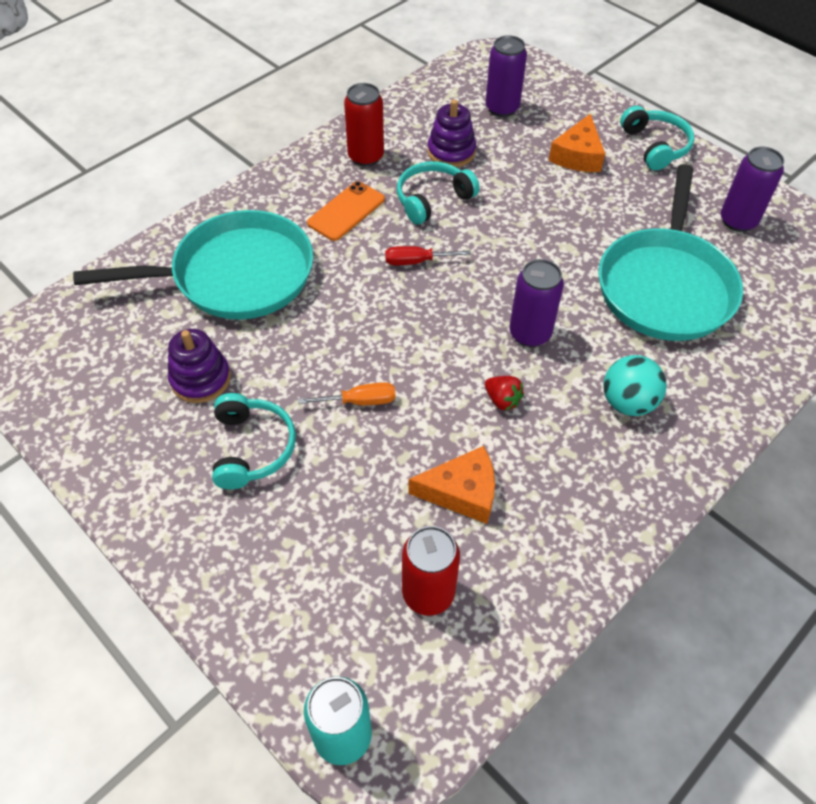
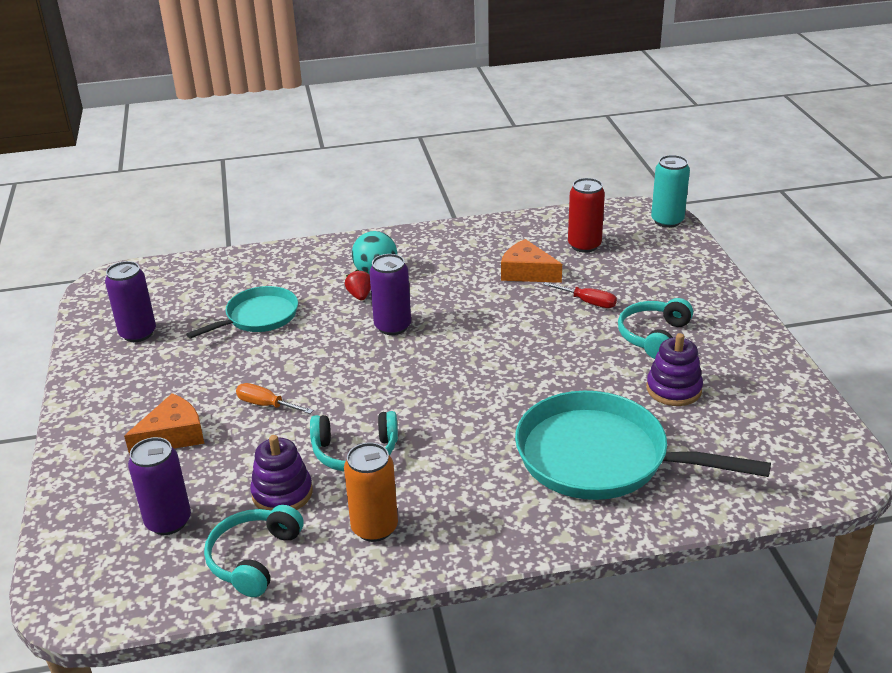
camera: 145 degrees left, 20 degrees down
(346, 211) = (448, 475): orange phone -> none
(360, 401) = (556, 334): orange screwdriver -> orange screwdriver (266, 405)
(366, 157) = (374, 528): red can -> orange can
(416, 261) = (426, 405): red screwdriver -> red screwdriver (588, 302)
(502, 400) = (455, 301): red strawberry -> red strawberry (360, 296)
(655, 146) = (94, 414): turquoise headphones -> turquoise headphones (253, 558)
(665, 286) = (258, 317): turquoise pan -> turquoise pan, size x0.58

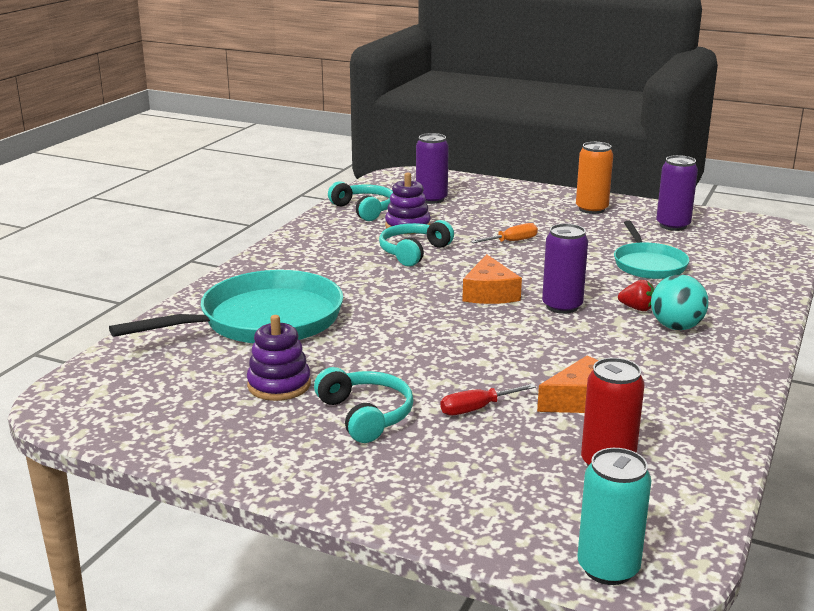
camera: 125 degrees right, 10 degrees down
(173, 435) = (517, 213): orange cheese -> orange cheese (489, 293)
(374, 528) = (333, 239): orange can -> orange can (591, 209)

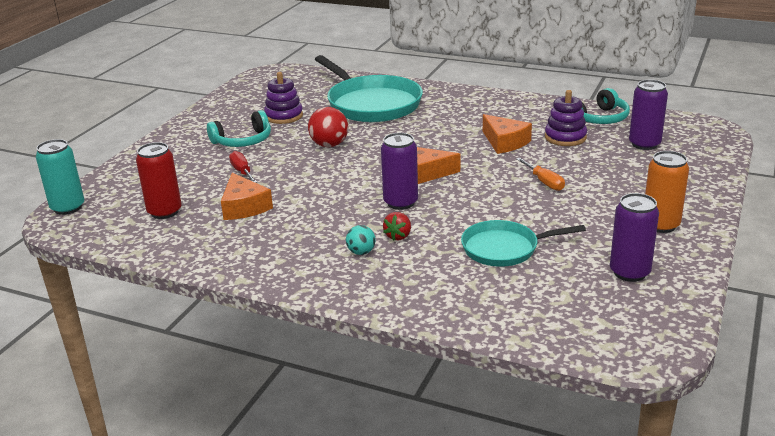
camera: 90 degrees right, 5 degrees up
(397, 348) = (329, 145): none -> red ball
(413, 252) = (504, 142): turquoise headphones -> orange cheese
(676, 327) = (361, 252): turquoise ball -> turquoise ball, size x0.60

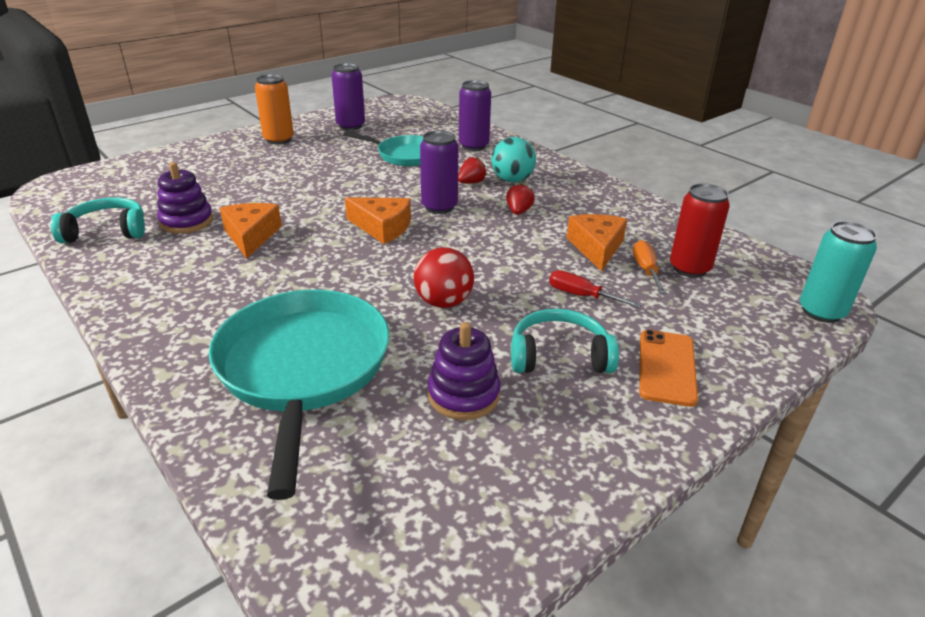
camera: 155 degrees left, 5 degrees up
(179, 152) = (667, 367): none -> orange phone
(242, 172) = (581, 296): red screwdriver -> red screwdriver turned 120 degrees clockwise
(328, 219) = (518, 211): none -> red strawberry
(361, 252) = (512, 180): turquoise ball -> turquoise ball, size x1.68
(544, 182) = (294, 187): orange screwdriver -> orange screwdriver (646, 270)
(644, 144) = (142, 192): purple can -> purple can (473, 146)

